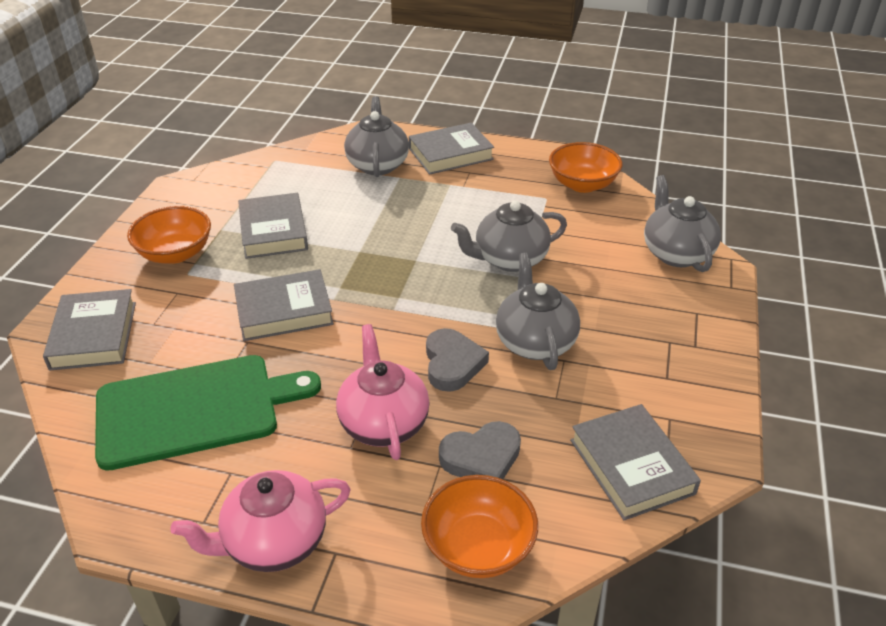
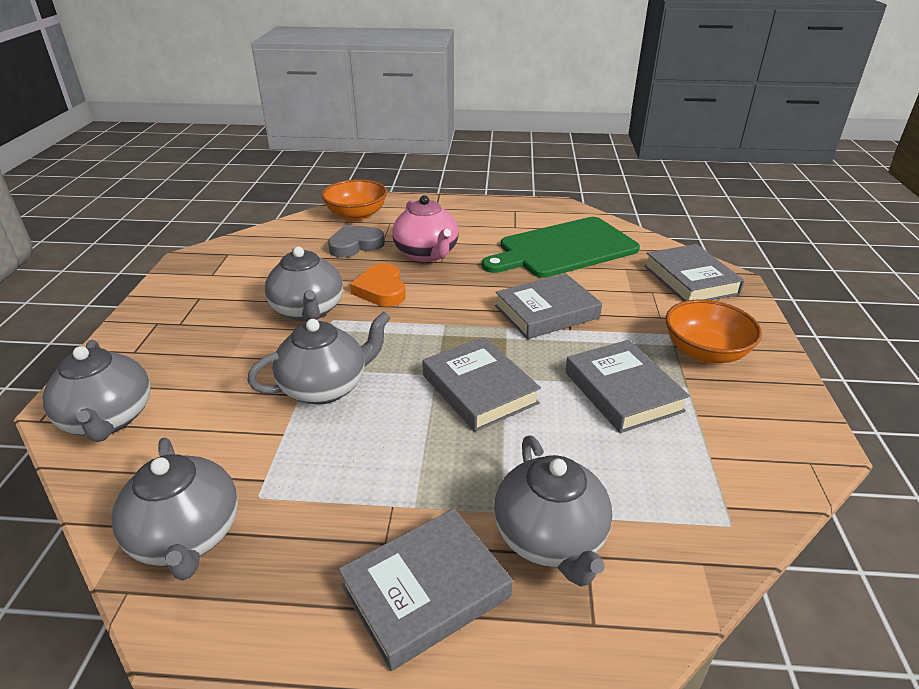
camera: 170 degrees right, 5 degrees down
(274, 542) = (471, 208): pink teapot -> none
(452, 363) = (381, 290): grey heart -> orange heart
(582, 184) = (187, 537): orange bowl -> grey teapot
(631, 466) = (253, 250): grey book -> grey book (479, 389)

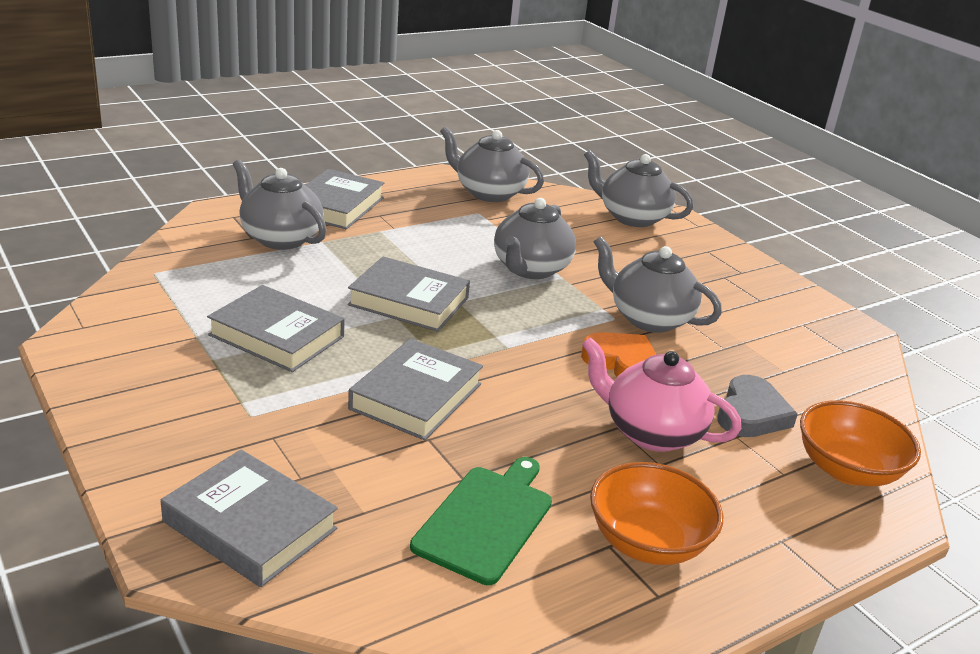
camera: 140 degrees right, 5 degrees down
(564, 249) = (486, 520): green cutting board -> green cutting board, size x0.64
(705, 352) = (200, 404): orange bowl -> orange bowl (647, 542)

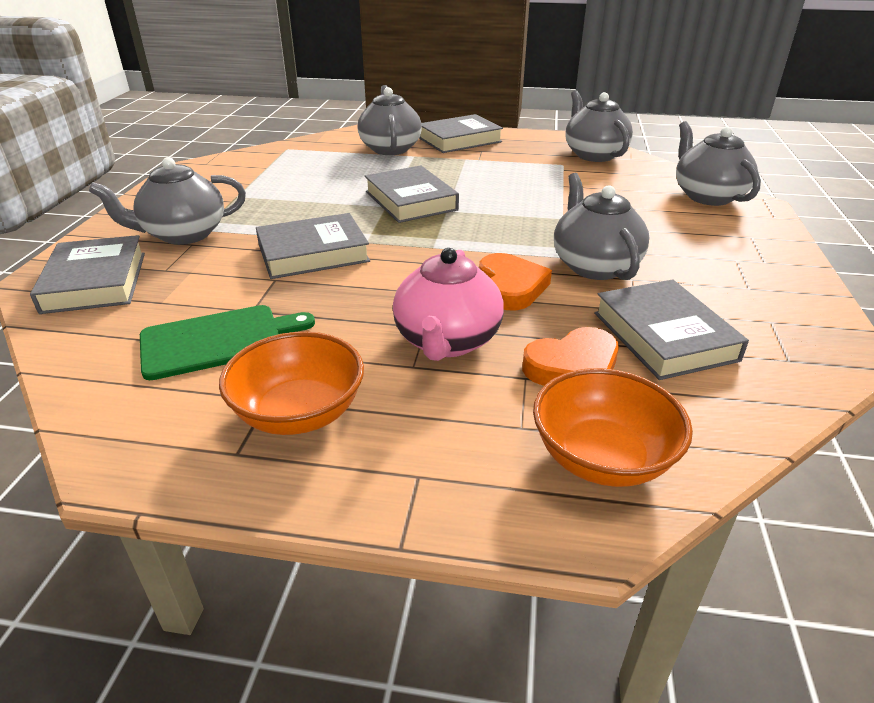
camera: 45 degrees right, 5 degrees up
(277, 336) = (293, 195): grey book -> grey book (664, 336)
(530, 269) = (543, 206): grey teapot -> grey teapot (183, 234)
(651, 432) = (447, 341): pink teapot -> pink teapot turned 150 degrees counterclockwise
(751, 414) = (573, 367): grey heart -> orange heart

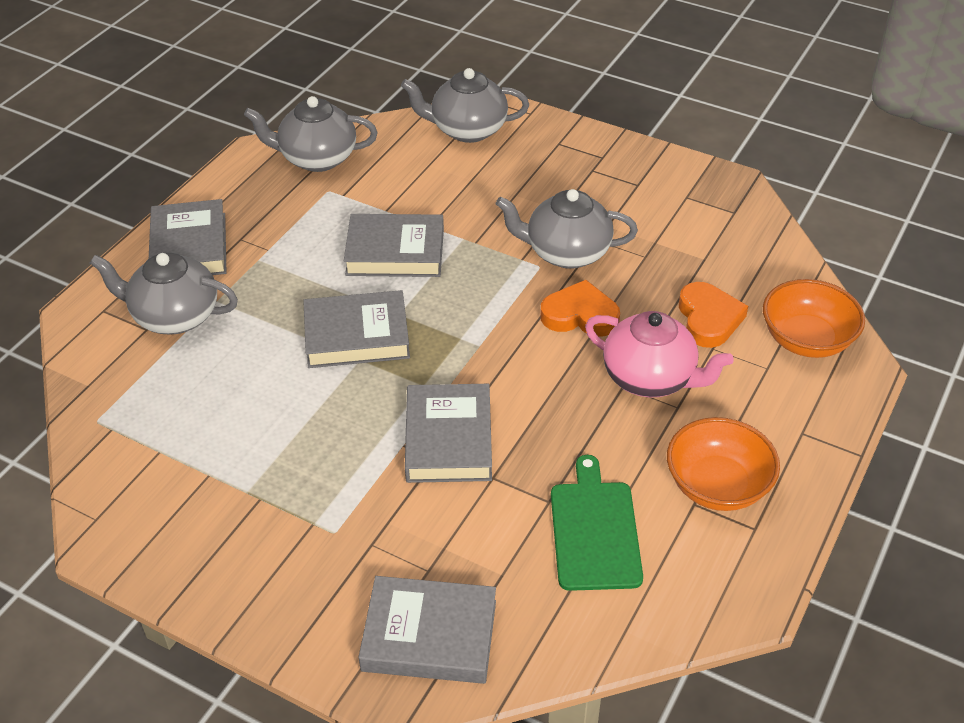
camera: 70 degrees left, 10 degrees up
(183, 234) = (341, 551): grey teapot -> none
(664, 336) = (686, 257): grey book -> grey book (395, 252)

